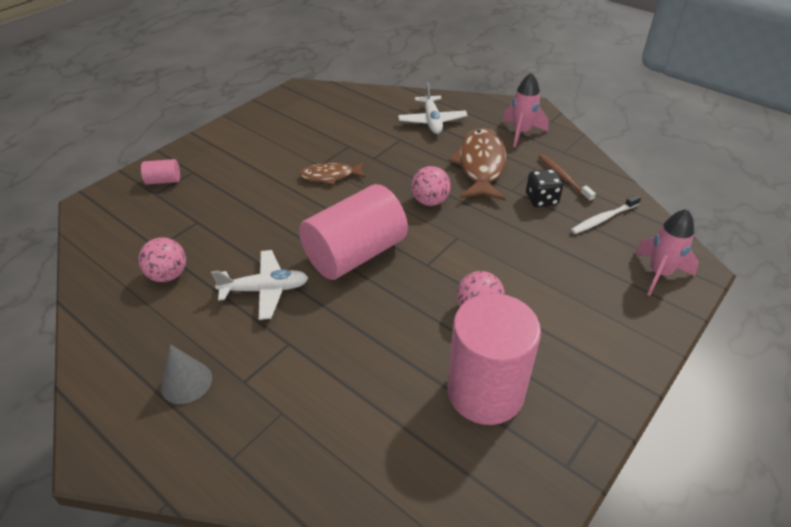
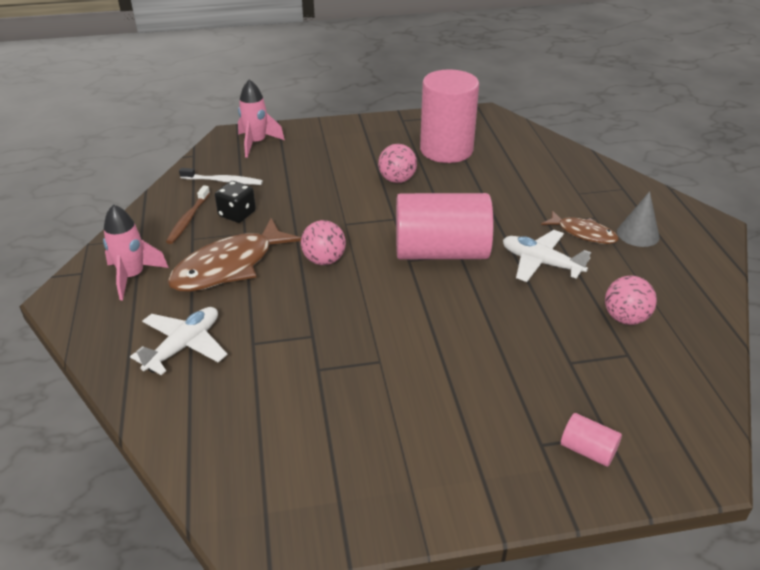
camera: 140 degrees left, 5 degrees down
(330, 176) = (383, 339): brown fish -> brown fish (583, 233)

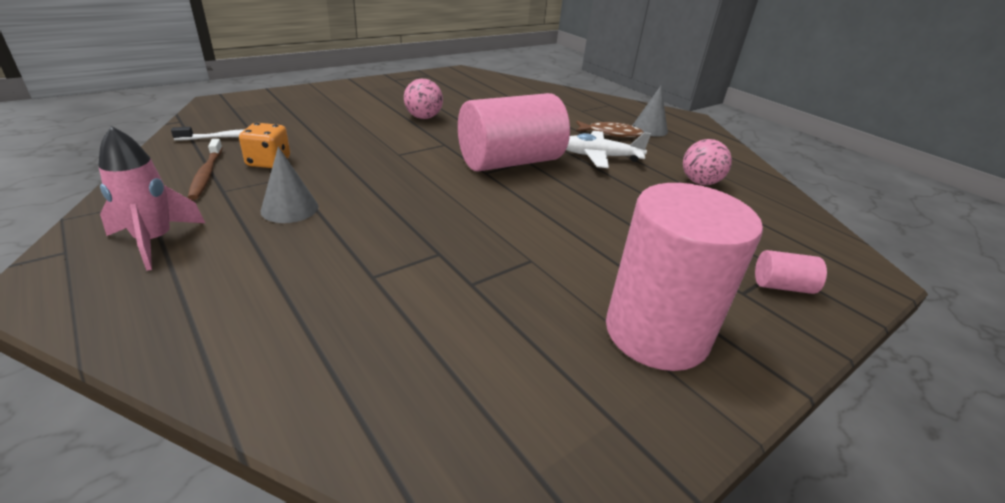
camera: 30 degrees left, 5 degrees down
(184, 346) = (278, 301): white plane -> none
(229, 266) = (289, 208): brown fish -> grey cone
(237, 214) = (268, 162): black dice -> orange dice
(256, 143) = (254, 105): pink rocket -> none
(324, 260) = (399, 185): pink ball -> none
(446, 150) = (450, 94): pink cylinder -> pink cylinder (656, 333)

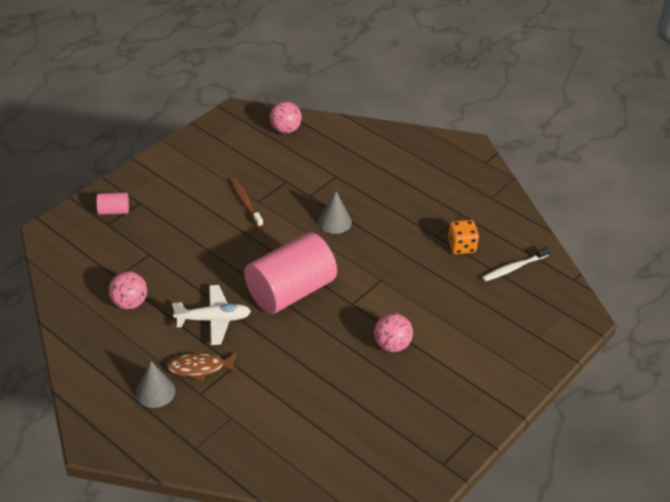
camera: 170 degrees right, 10 degrees up
(155, 241) = (454, 174): pink rocket -> none
(206, 174) = (485, 225): brown toothbrush -> brown toothbrush (245, 202)
(289, 208) = (410, 208): grey cone -> grey cone (334, 222)
(426, 413) = (285, 130): none -> pink ball
(656, 333) = (193, 172): pink cylinder -> none

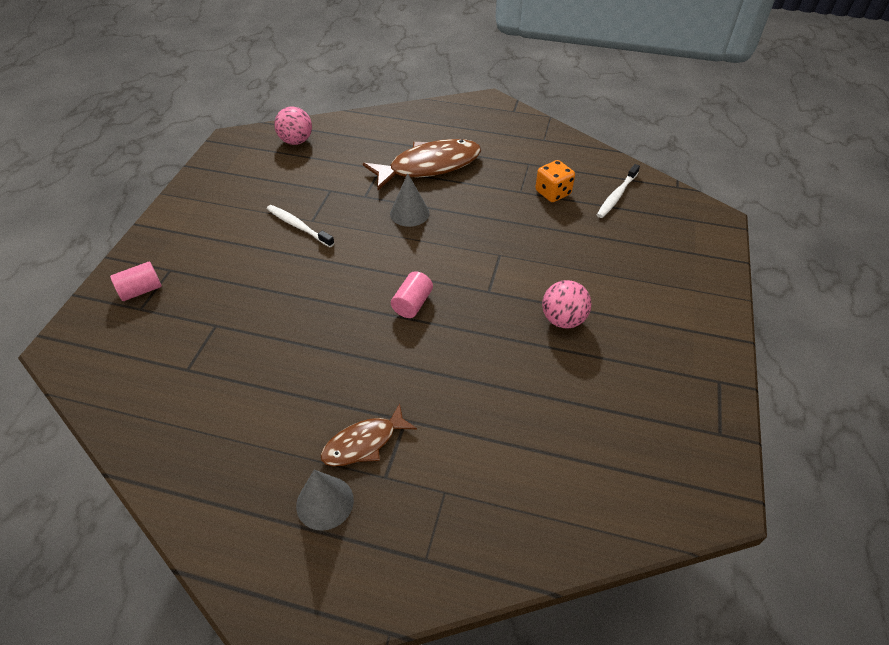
camera: 25 degrees left, 5 degrees up
(130, 303) = (223, 396): pink ball -> none
(213, 319) = (343, 373): white plane -> none
(245, 202) = (298, 226): brown toothbrush -> white toothbrush
(290, 291) = (412, 304): pink cylinder -> pink cylinder, size x0.41
(377, 188) = (429, 166): none -> brown fish

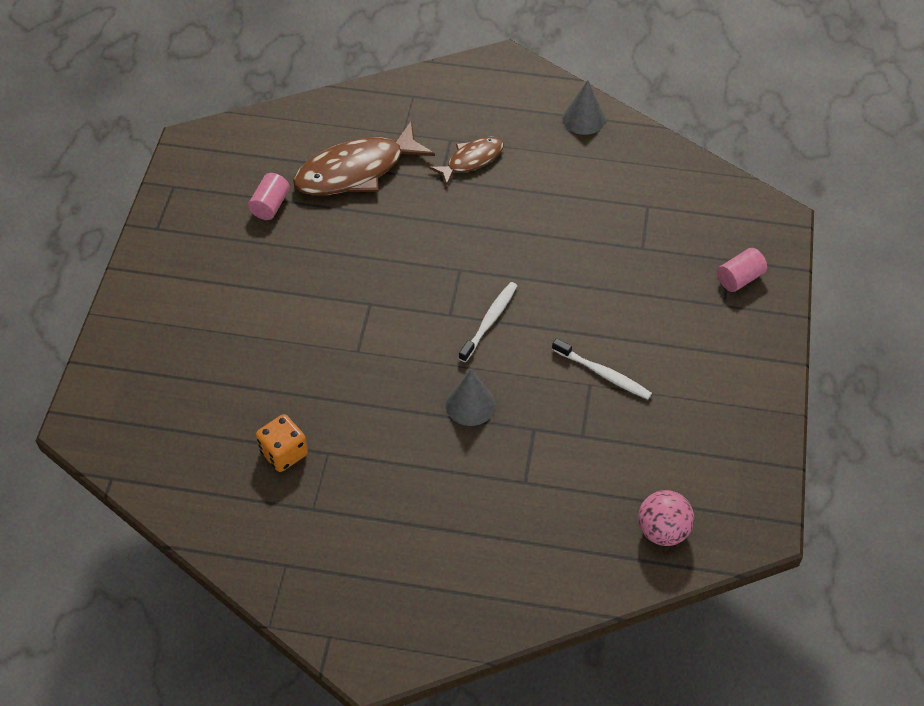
camera: 175 degrees right, 5 degrees up
(325, 502) = (492, 121): grey cone -> grey cone (583, 119)
(412, 304) = (449, 283): pink cylinder -> pink cylinder (270, 205)
(429, 166) = (455, 491): brown fish -> brown fish (356, 171)
(563, 319) = (293, 277): pink ball -> none
(617, 195) = (198, 455): white toothbrush -> white toothbrush (489, 321)

